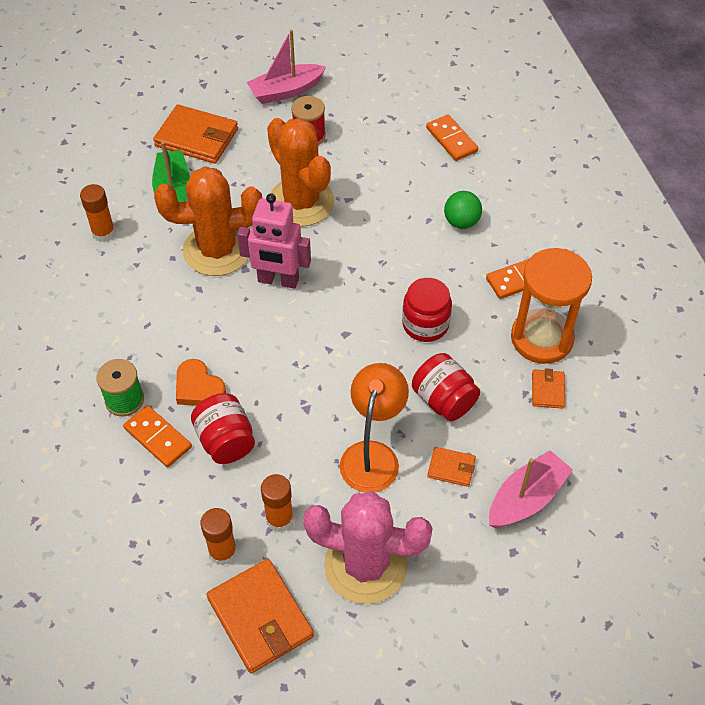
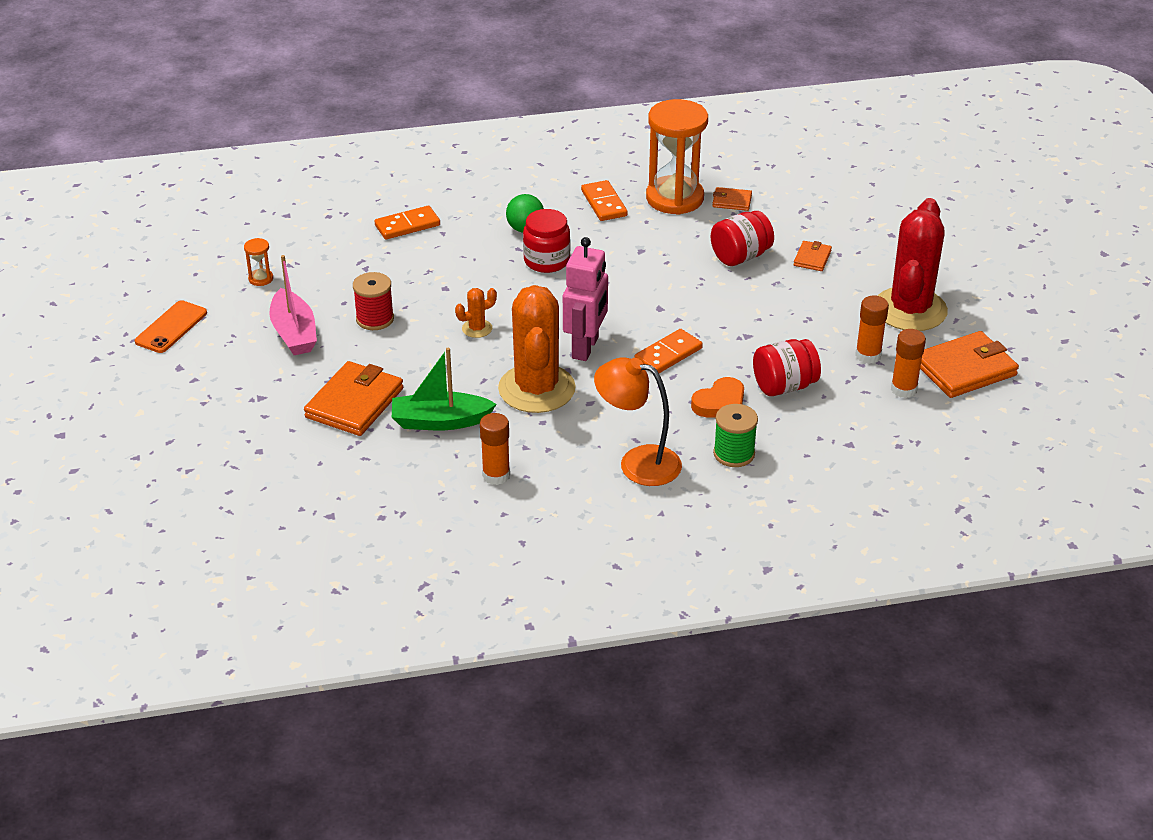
camera: 85 degrees left, 15 degrees down
(158, 438) = (780, 430): orange domino -> orange domino (668, 354)
(288, 24) = (171, 327): none -> orange phone
(301, 202) = (477, 328): orange cactus -> orange cactus, size x0.41
(358, 61) = (261, 279): none -> orange hourglass
(365, 565) = (910, 310): pink cactus -> red cactus
(372, 455) = (799, 299): orange lamp -> orange lamp (638, 462)
(425, 324) = (652, 260): red jar -> red jar (546, 261)
(526, 498) = (841, 223): pink boat -> none

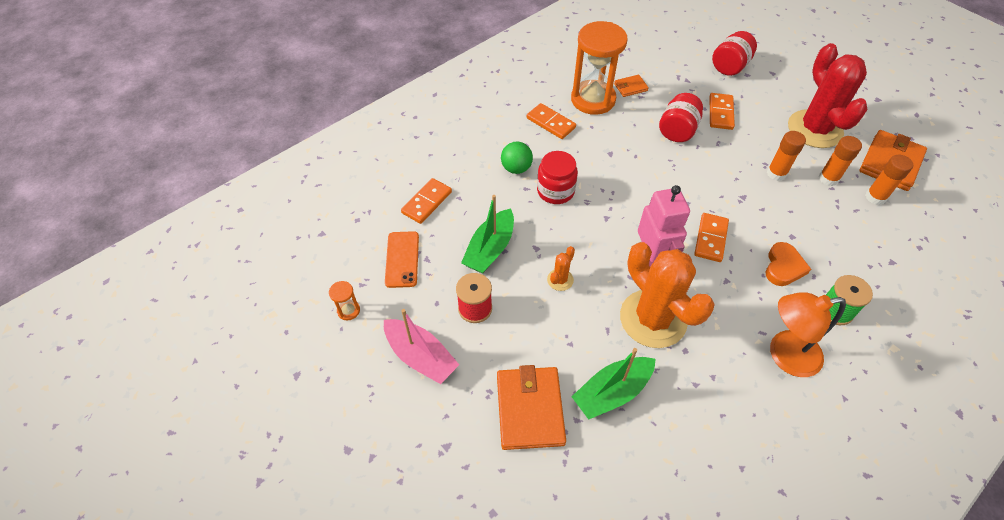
camera: 30 degrees left, 15 degrees up
(171, 327) = (307, 405): orange phone -> orange phone (402, 259)
(433, 282) = (490, 249): none -> green boat
(496, 475) = (701, 428): orange glue stick -> orange glue stick (776, 173)
(784, 386) = (806, 230): red jar -> red jar (729, 66)
(812, 258) = (721, 113): orange wallet -> orange domino

